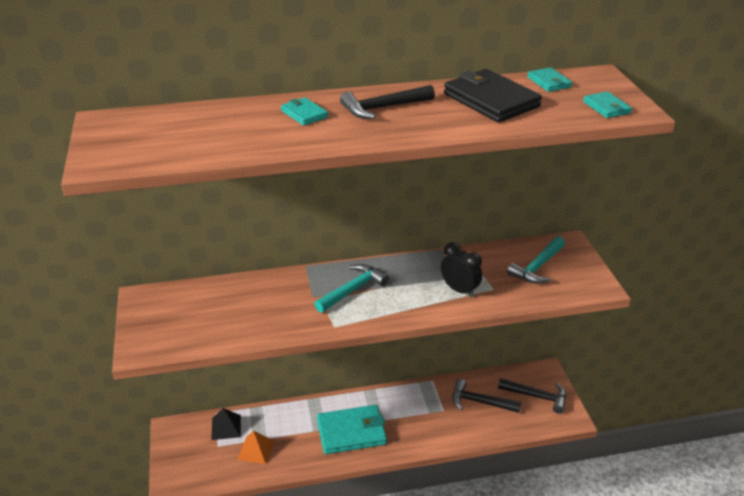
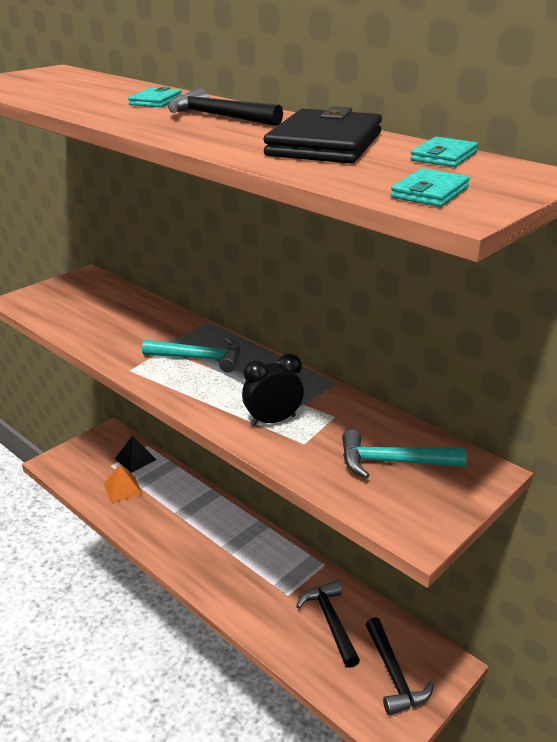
camera: 55 degrees right, 5 degrees down
(351, 432) = (194, 539): turquoise wallet -> none
(459, 290) = (273, 421): black clock -> black clock turned 120 degrees counterclockwise

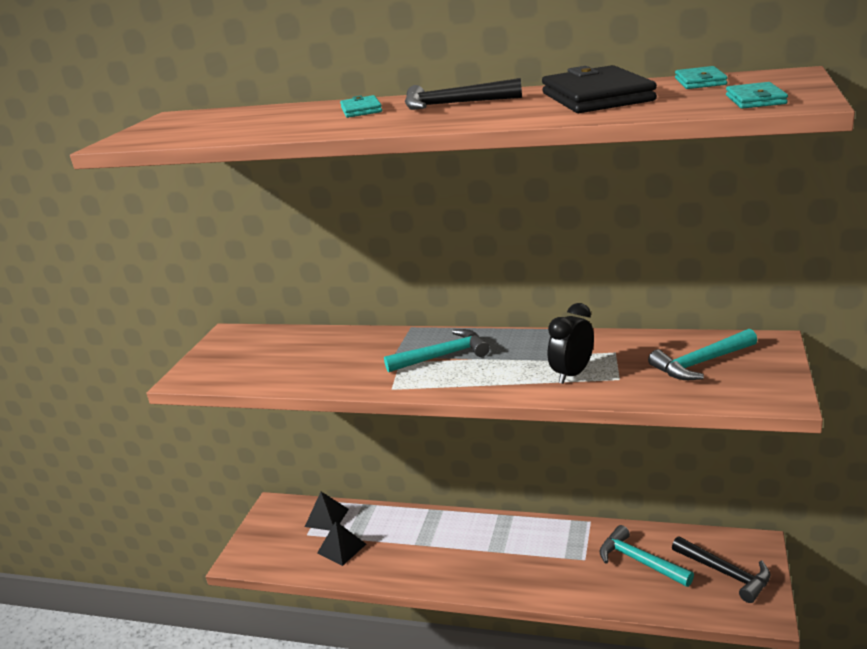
camera: 25 degrees left, 5 degrees down
(122, 489) = (341, 548): orange pyramid -> black pyramid
(330, 622) = (639, 561): black hammer -> turquoise hammer

